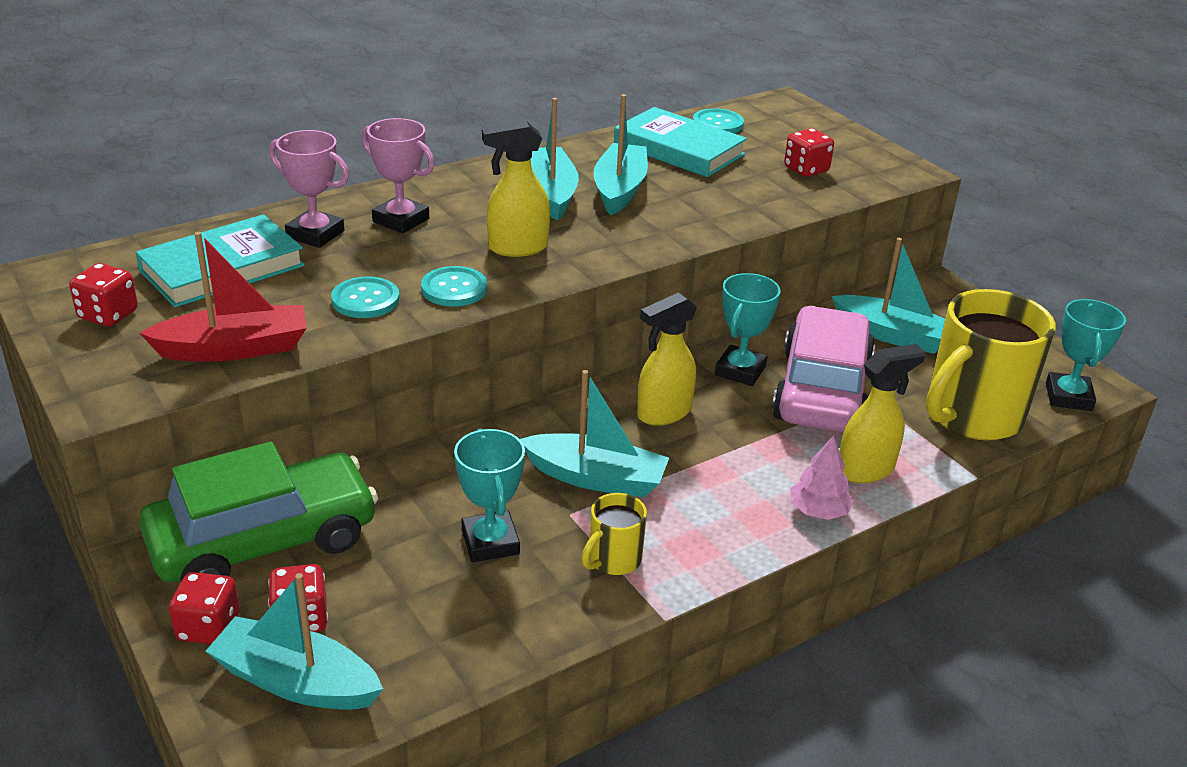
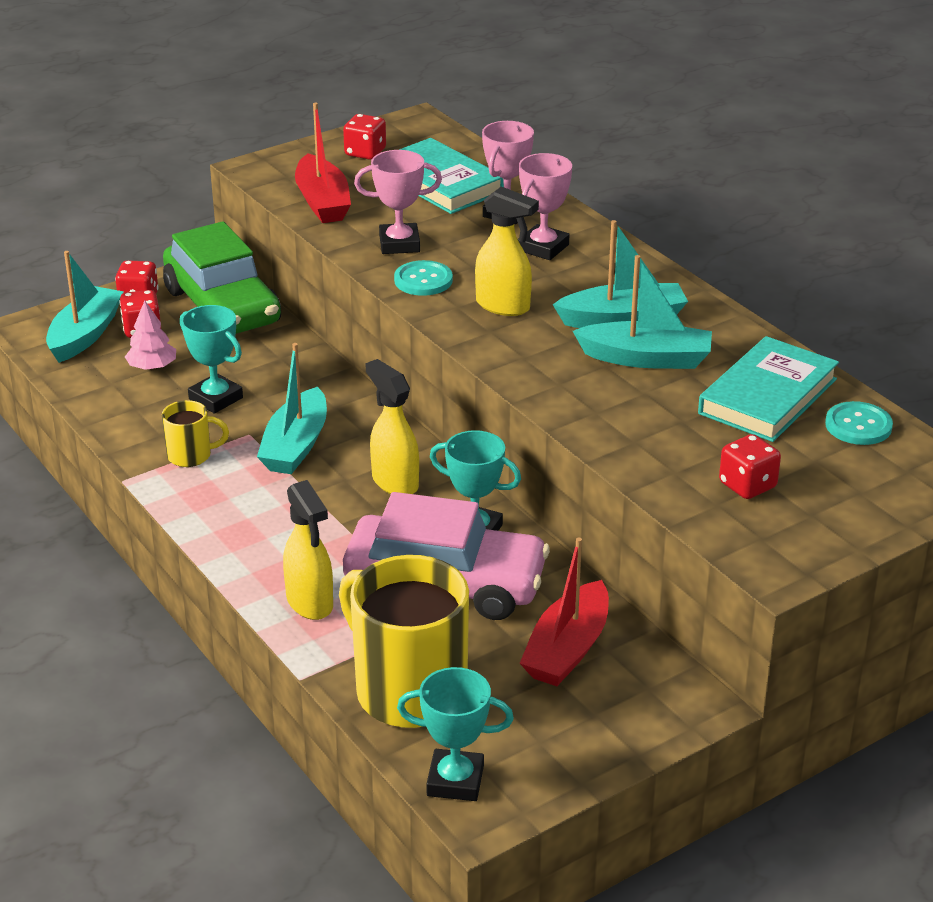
camera: 90 degrees right, 0 degrees up
(365, 300) = (399, 244): turquoise button -> pink trophy
(490, 542) = (216, 398): turquoise trophy -> turquoise trophy turned 60 degrees clockwise
(517, 248) = (503, 306): yellow spray bottle -> yellow spray bottle turned 135 degrees clockwise
(613, 560) = (191, 456): yellow mug -> yellow mug turned 135 degrees clockwise
(818, 511) = (248, 567): pink tree -> pink tree (152, 367)
(893, 335) = (567, 649): turquoise boat -> red boat

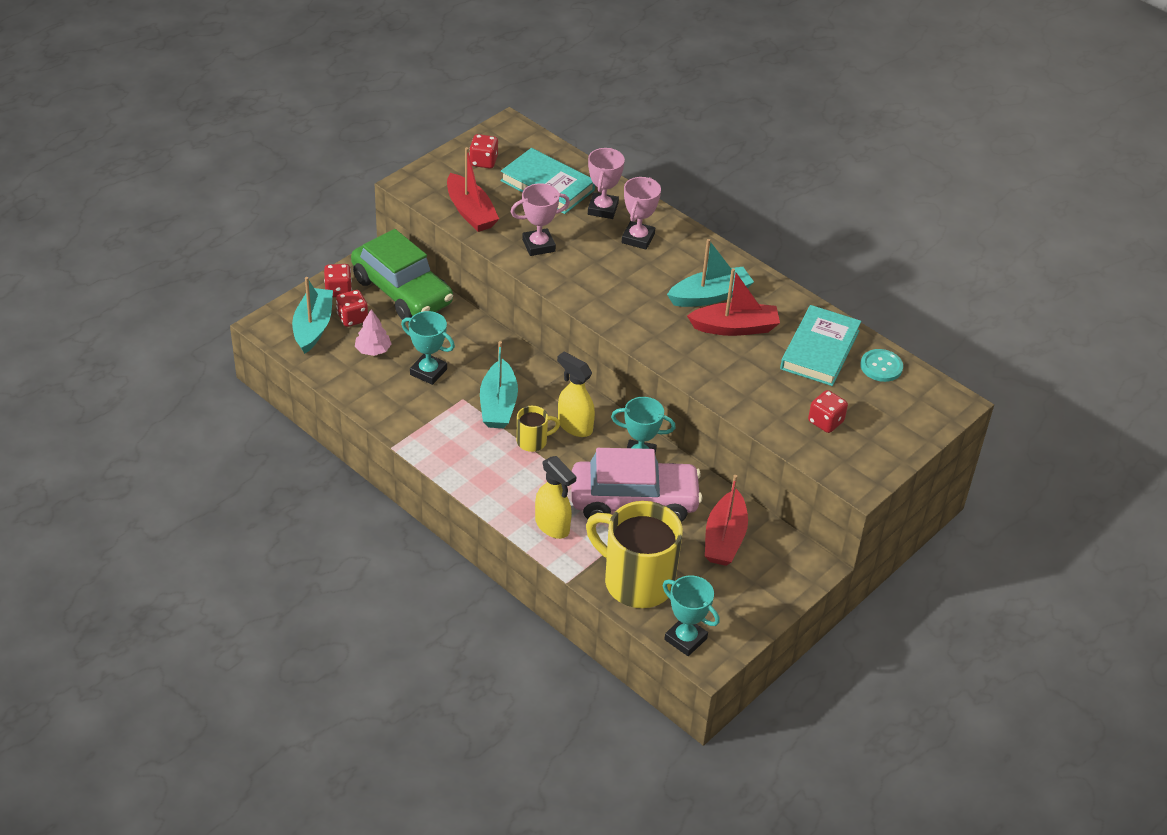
camera: 15 degrees left, 10 degrees up
(191, 456) = (430, 421): yellow mug -> yellow mug (533, 441)
(423, 280) = (566, 276): turquoise button -> none
(455, 781) = (685, 639): turquoise trophy -> turquoise trophy turned 45 degrees clockwise
(503, 306) = (628, 293): yellow spray bottle -> none
(646, 358) = (734, 327): turquoise boat -> red boat

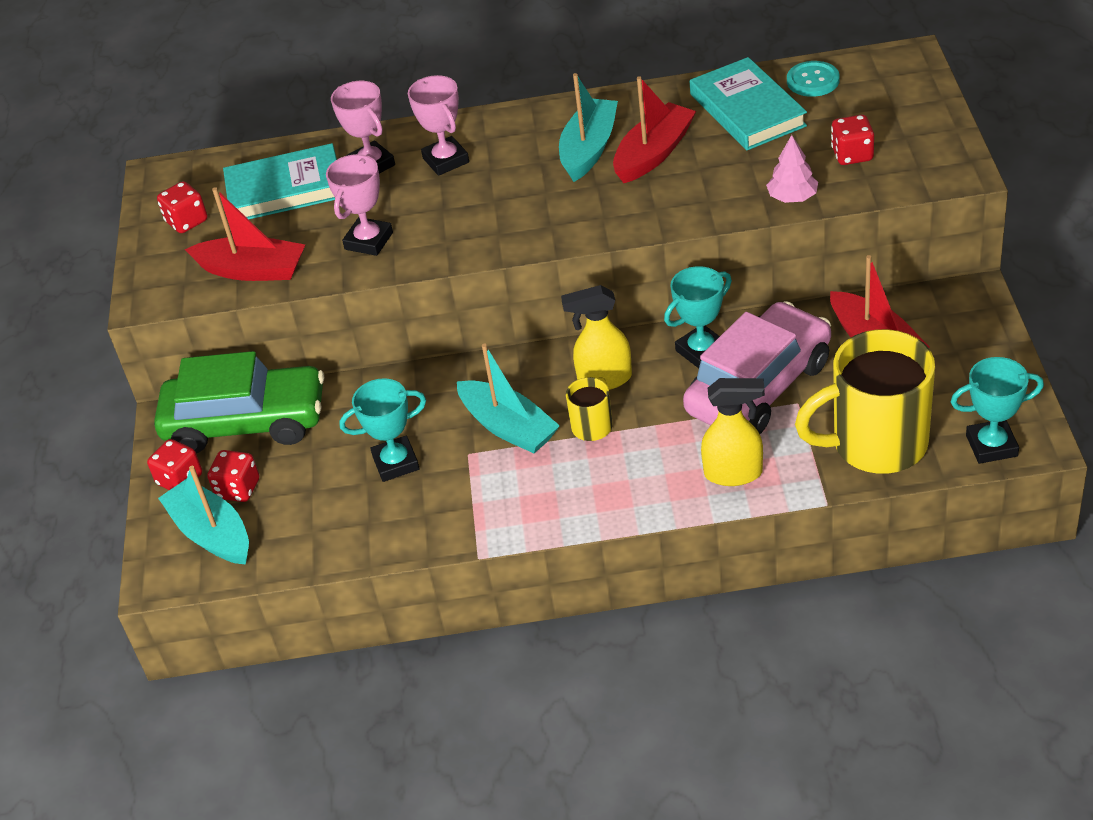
camera: 40 degrees left, 0 degrees up
(373, 350) = (309, 496): pink tree -> pink tree (792, 197)

